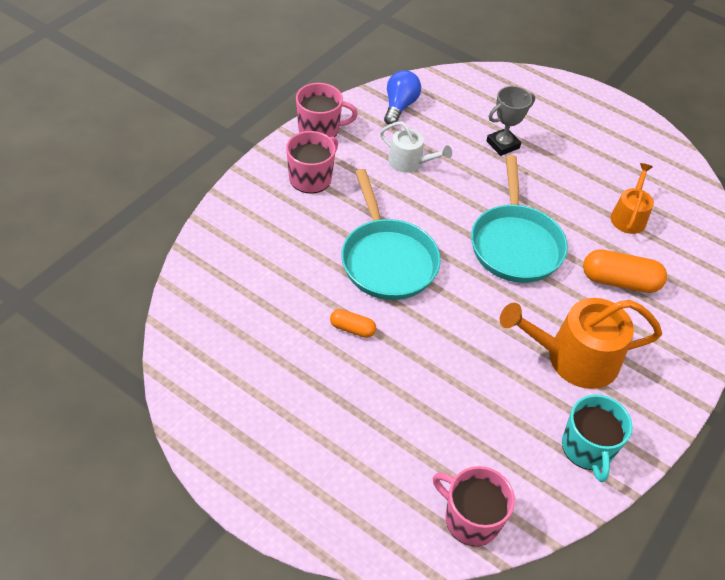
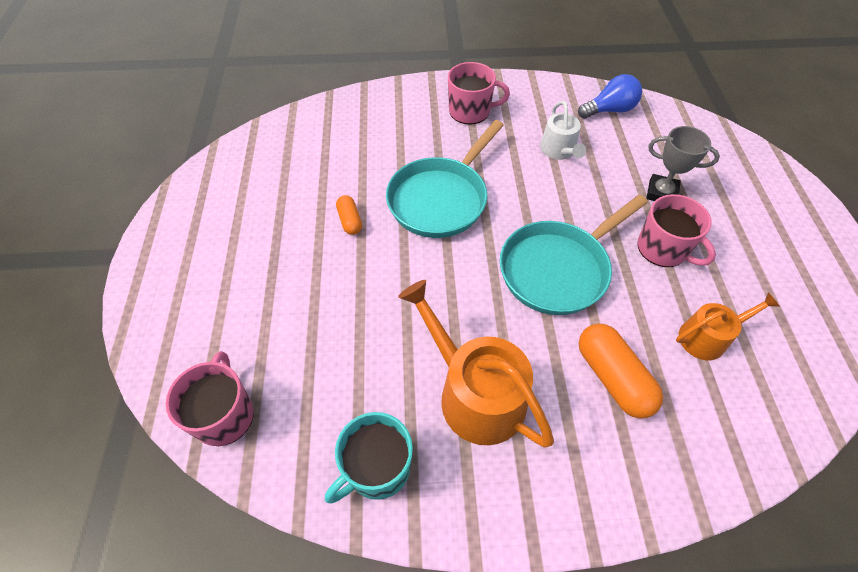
camera: 55 degrees right, 5 degrees up
(320, 129) = (524, 86): pink mug -> pink mug (663, 249)

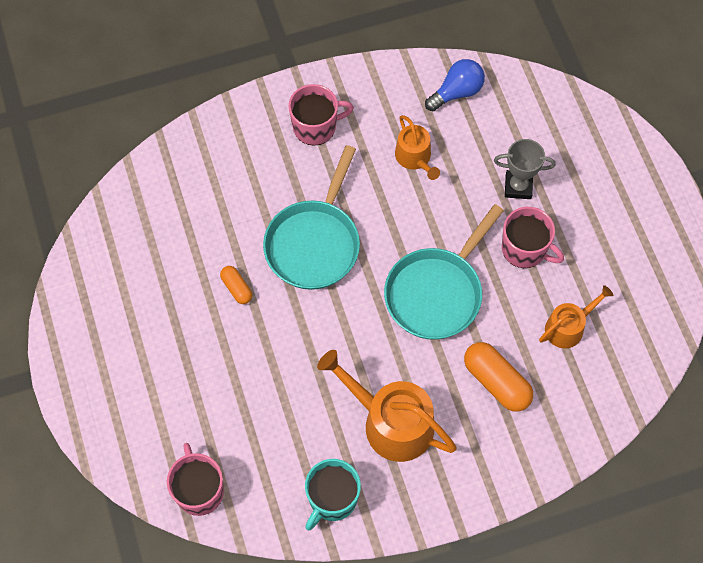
camera: 15 degrees left, 10 degrees up
(559, 150) = (415, 158): white watering can -> orange watering can

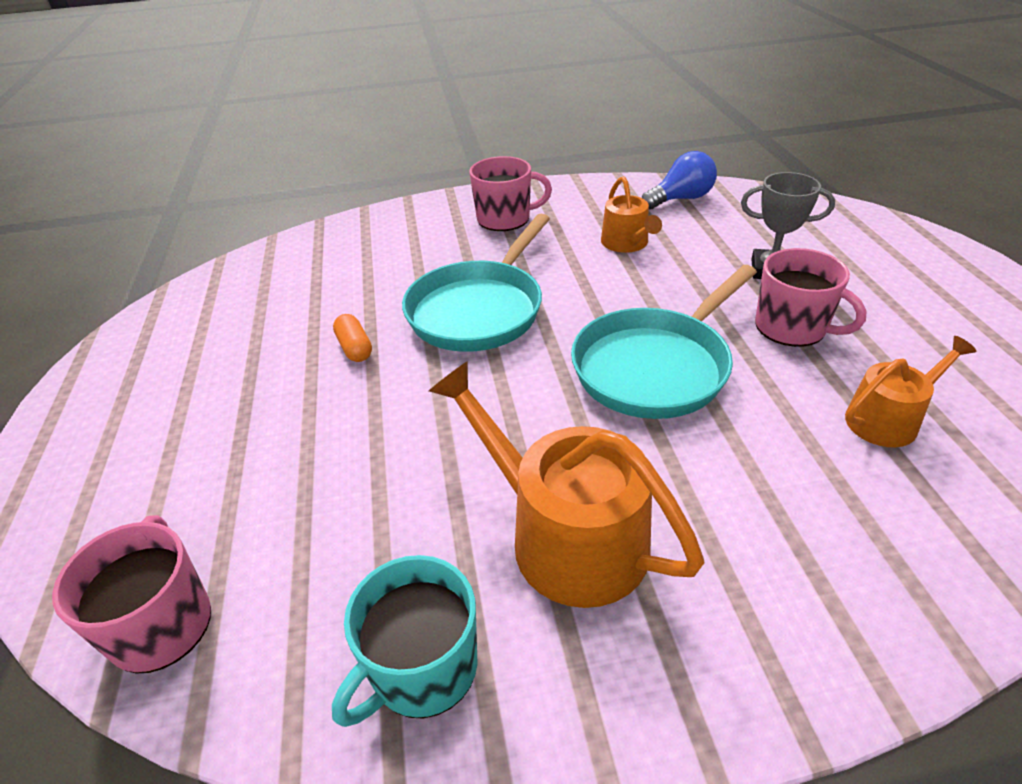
camera: 10 degrees right, 25 degrees down
(496, 382) = (769, 487): orange capsule -> none

